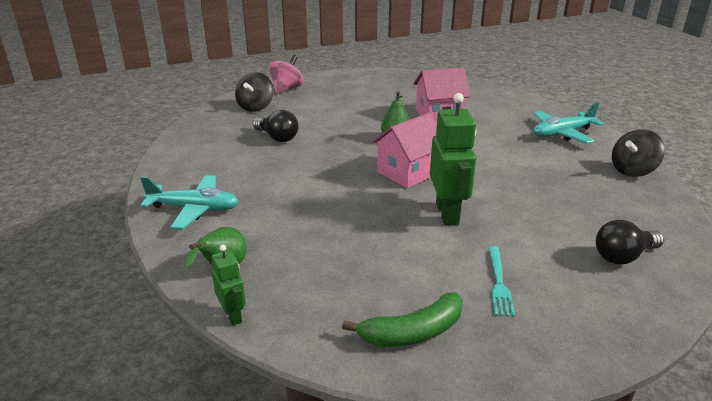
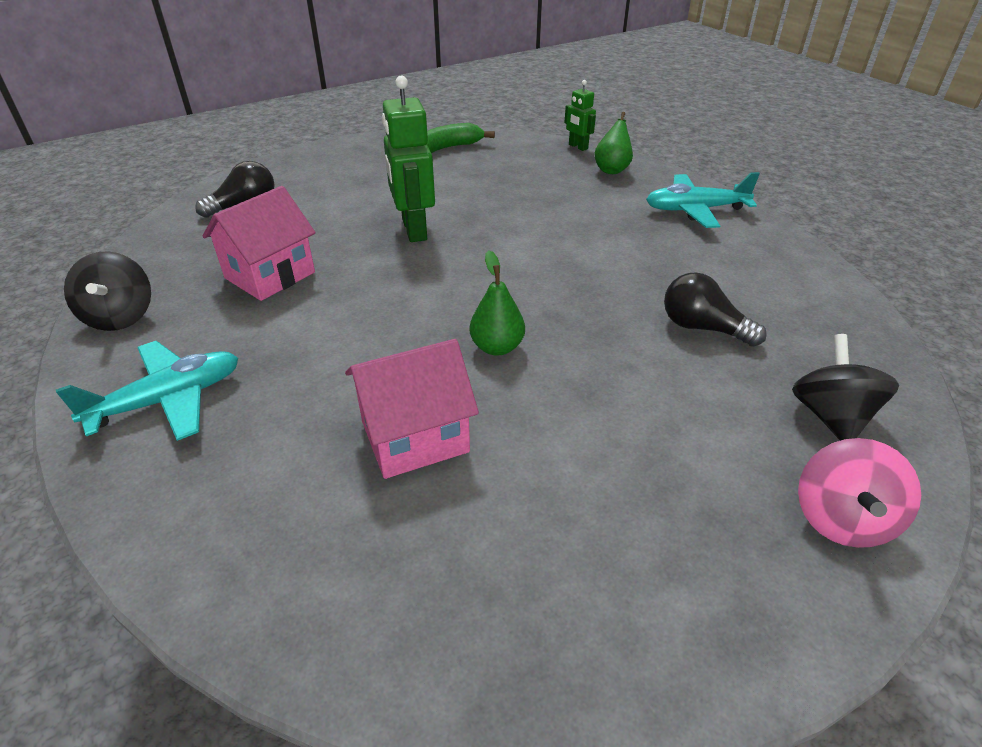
camera: 170 degrees right, 10 degrees up
(408, 172) = (465, 279): pink house -> pink house (270, 275)
(499, 283) = (374, 178): turquoise fork -> none
(632, 171) = (120, 317): black spinning top -> black spinning top turned 120 degrees clockwise

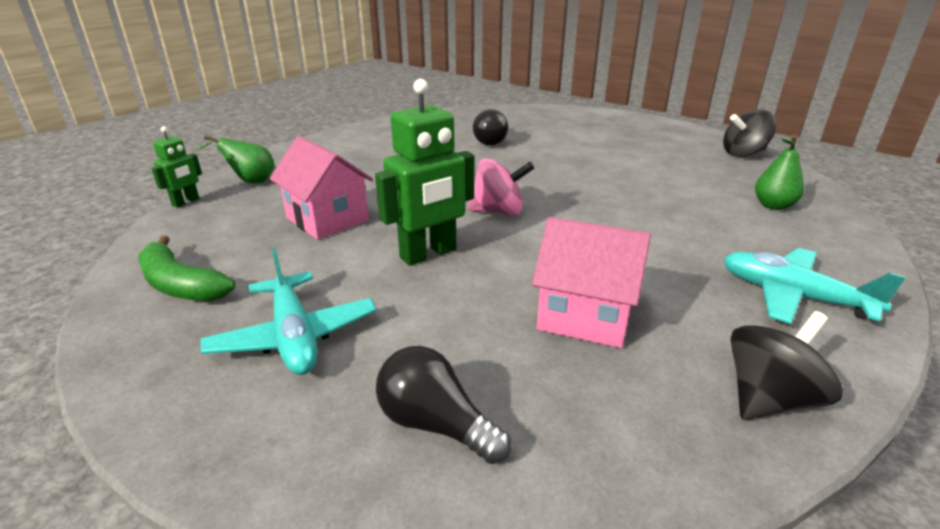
camera: 110 degrees left, 10 degrees down
(415, 436) = (678, 195): pink house -> pink house (327, 219)
(497, 347) = (571, 188): green pear -> green pear (773, 206)
(695, 210) = (332, 149): turquoise plane -> turquoise plane (294, 336)
(830, 416) = (539, 119): black spinning top -> black spinning top (743, 153)
(841, 519) = (600, 118): pink spinning top -> pink spinning top (498, 211)

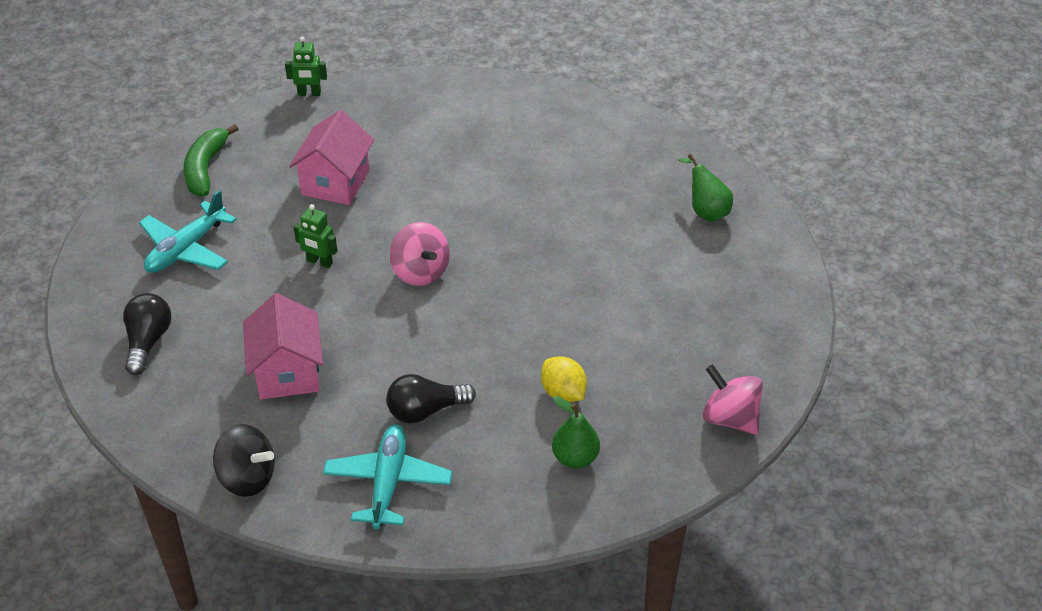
camera: 60 degrees right, 15 degrees up
(250, 181) = (369, 101): green pear -> green pear (706, 211)
(428, 254) = (319, 262): green robot -> green robot, size x0.54
(491, 141) = (594, 202): black light bulb -> black light bulb (425, 410)
(693, 193) = (563, 393): none -> yellow lemon
(743, 153) = (730, 418): black spinning top -> pink spinning top

